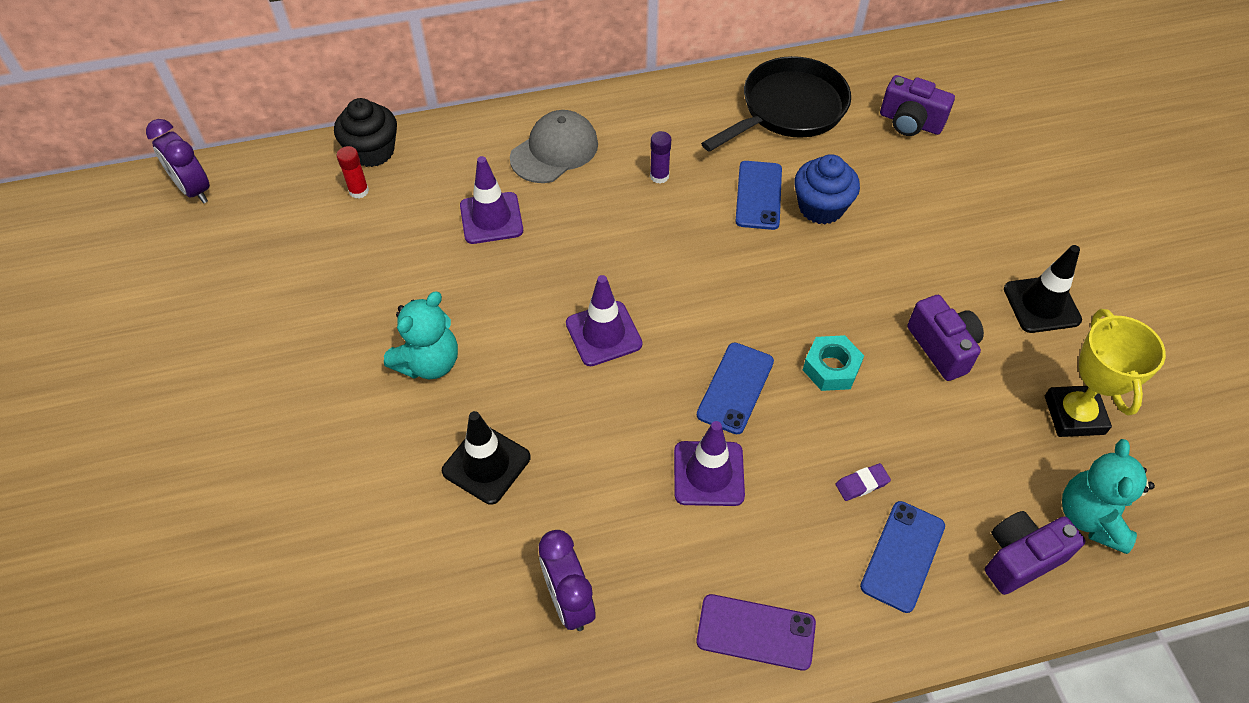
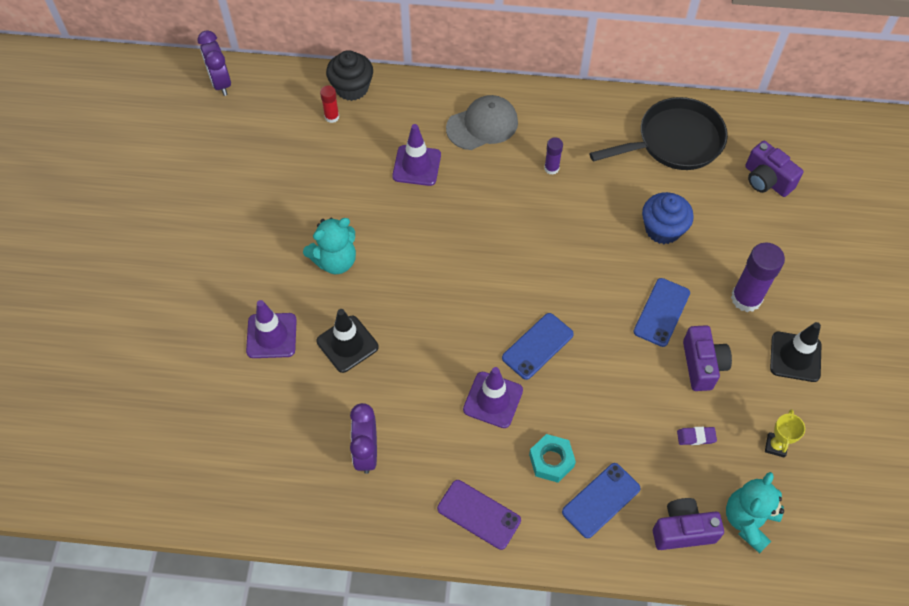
camera: 20 degrees right, 5 degrees up
(603, 334) = (462, 277): purple traffic cone -> purple traffic cone (271, 336)
(759, 195) = (619, 205): blue phone -> blue phone (661, 312)
(831, 368) = (612, 354): turquoise nut -> turquoise nut (551, 461)
(862, 484) = (596, 442): purple eraser -> purple eraser (696, 437)
(953, 256) = (746, 298): none -> purple glue stick
(1074, 415) = (776, 446): yellow trophy -> yellow trophy, size x0.54

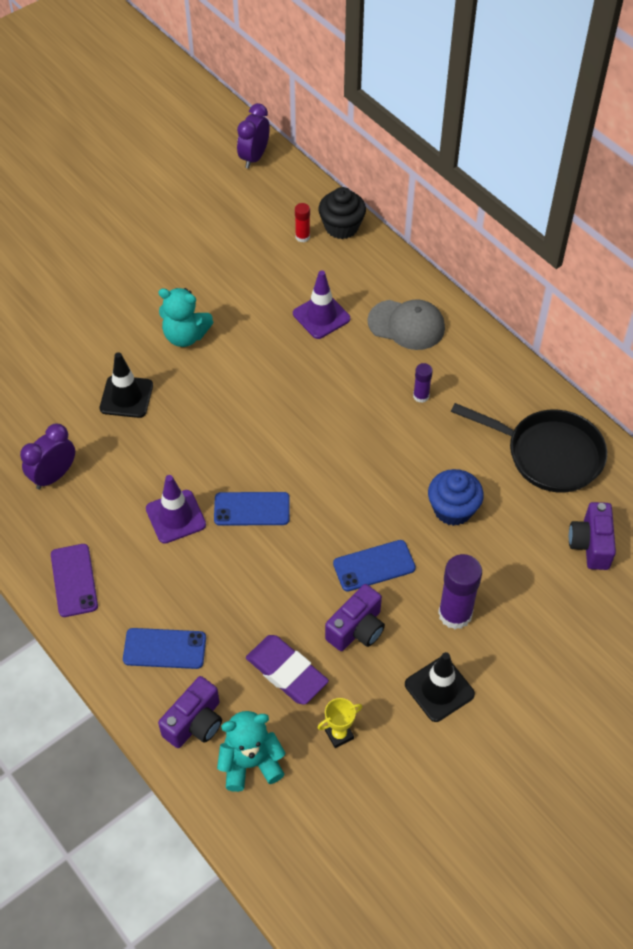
camera: 45 degrees right, 5 degrees down
(271, 336) = (86, 351): purple traffic cone -> none
(551, 461) = (164, 592): turquoise nut -> none
(683, 530) = (195, 723): purple camera -> purple camera turned 90 degrees clockwise
(696, 437) = (287, 672): purple eraser -> purple eraser, size x2.14

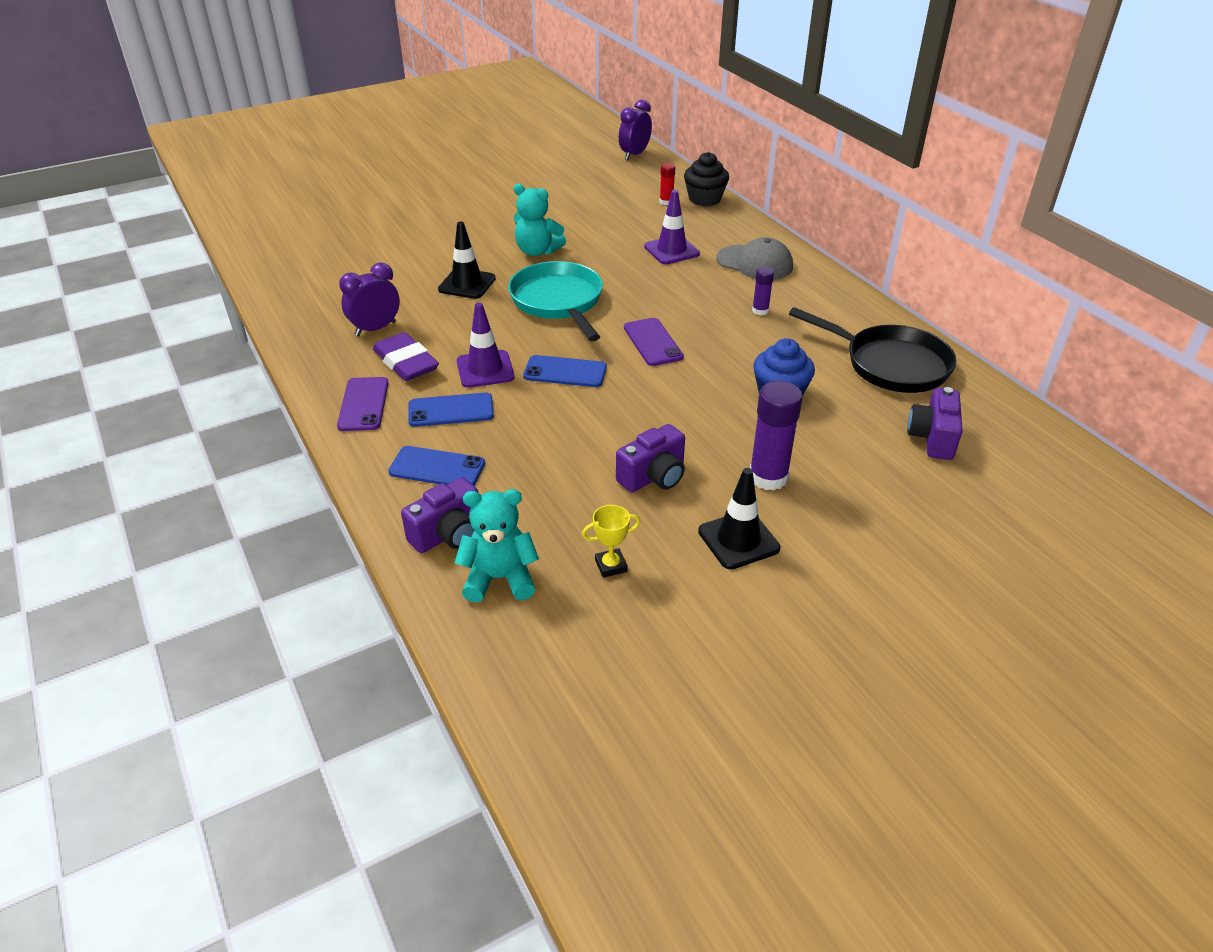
camera: 10 degrees right, 15 degrees down
(224, 411) = (558, 302): none -> turquoise pan
(287, 672) = (565, 503): purple eraser -> purple eraser (406, 362)
(326, 456) = (653, 342): none -> purple phone
(374, 566) = (684, 428): blue phone -> blue phone (451, 410)

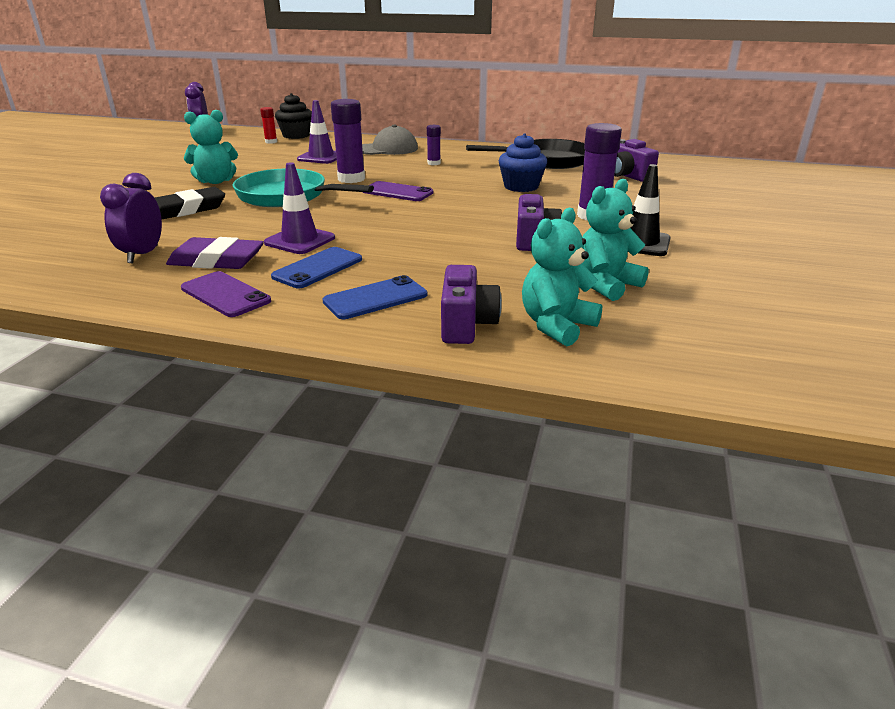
camera: 45 degrees left, 10 degrees down
(467, 284) = (186, 210): black traffic cone -> black eraser
(565, 372) = (367, 221): blue phone -> none
(611, 566) = (605, 285): yellow trophy -> turquoise teddy bear
(645, 300) = (351, 179): none -> purple glue stick

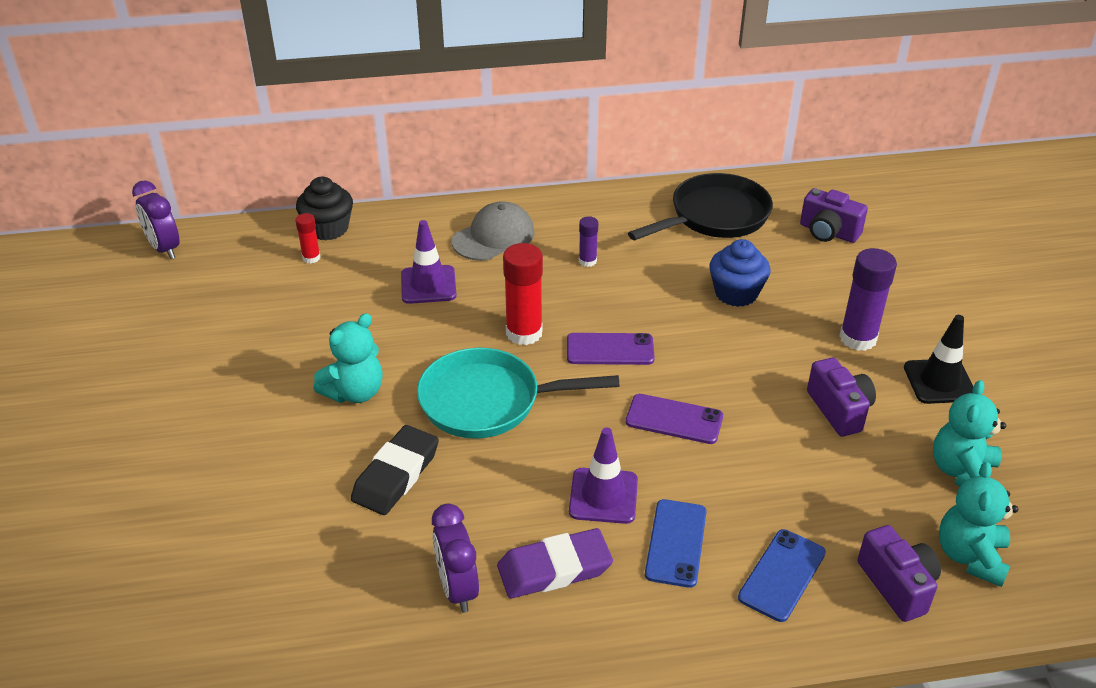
camera: 25 degrees left, 10 degrees up
(225, 294) = (632, 627): purple phone -> purple phone (674, 419)
(351, 179) = (524, 333): purple glue stick -> red glue stick

